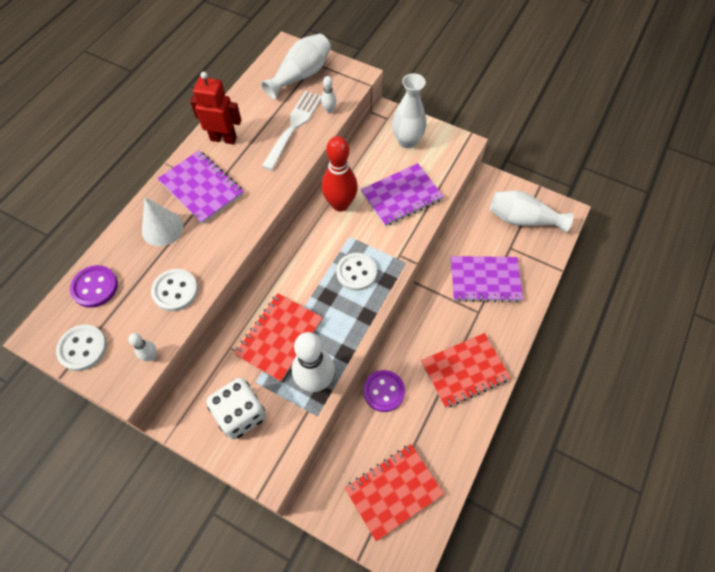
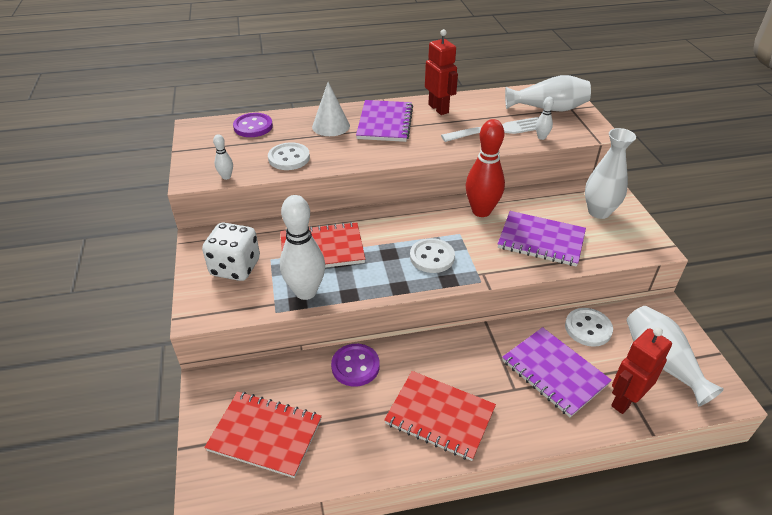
camera: 50 degrees right, 20 degrees down
(83, 348) = (203, 147): white button -> white button (588, 328)
(532, 262) = (625, 400): none -> red robot

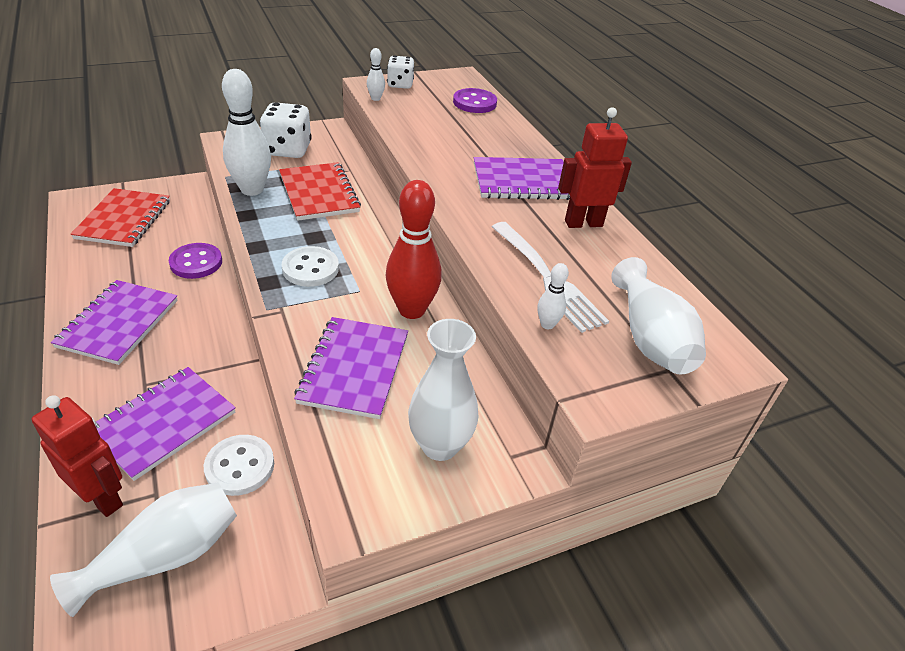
camera: 75 degrees right, 0 degrees up
(201, 161) = (400, 84): none -> white dice
(289, 158) = (419, 126): white button -> none
(331, 126) = (497, 146): white cone -> none
(438, 109) = (583, 223): red robot -> red robot turned 150 degrees counterclockwise
(440, 416) = (118, 323): red notebook -> purple notebook

